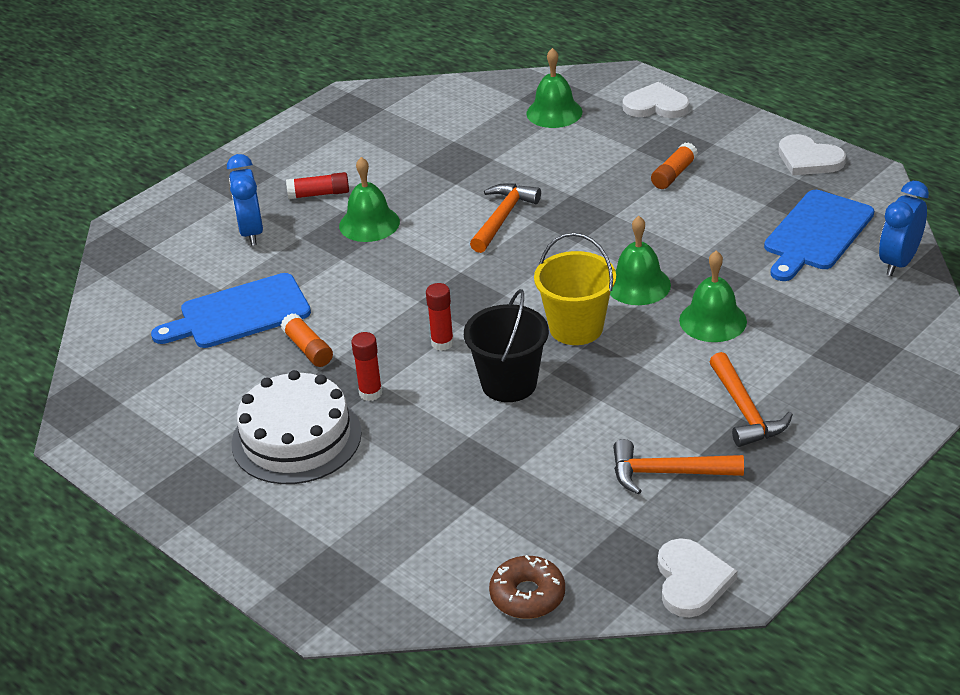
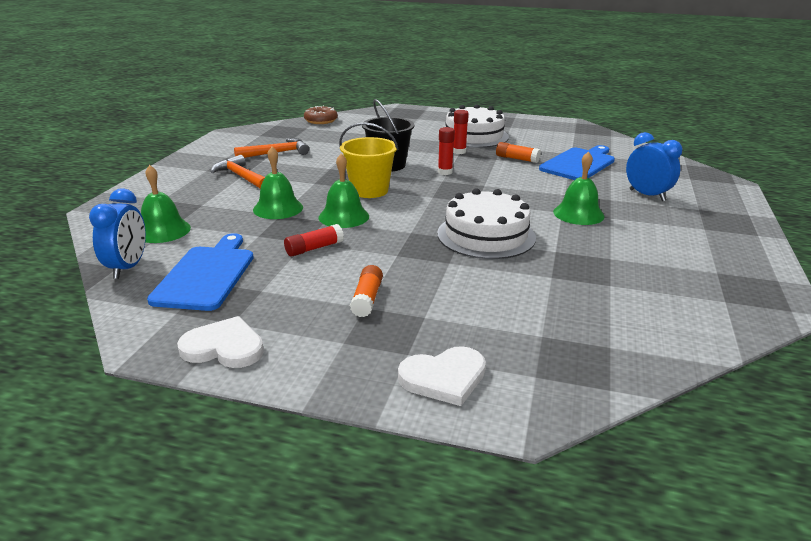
camera: 150 degrees right, 10 degrees down
(319, 194) = (646, 223): red glue stick -> red glue stick (314, 248)
(502, 218) = (486, 235): orange hammer -> white cake
(554, 112) = (552, 338): green bell -> green bell (163, 230)
(691, 580) = (250, 132): white heart -> none

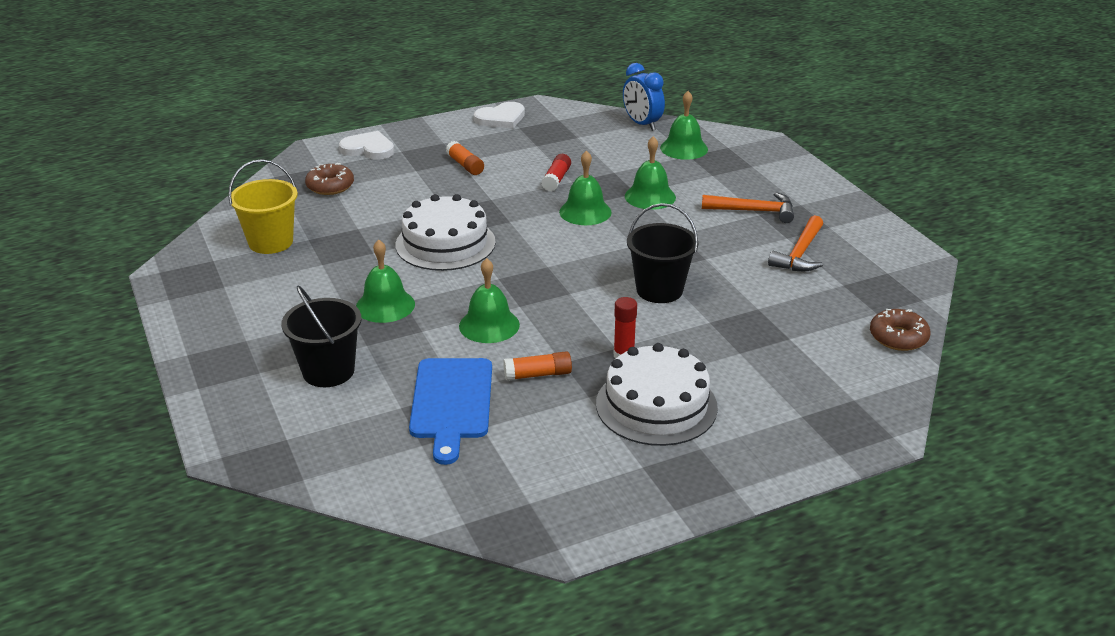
camera: 140 degrees right, 5 degrees up
(206, 275) = (587, 139): blue cutting board -> none
(369, 190) = (615, 247): yellow bucket -> yellow bucket (271, 242)
(444, 378) = (368, 149): white heart -> white heart turned 75 degrees clockwise
(445, 172) = (586, 307): red glue stick -> none
(517, 183) = (489, 325): none -> green bell
(543, 338) = (330, 186): none -> brown donut
(647, 195) = (328, 371): blue clock -> black bucket

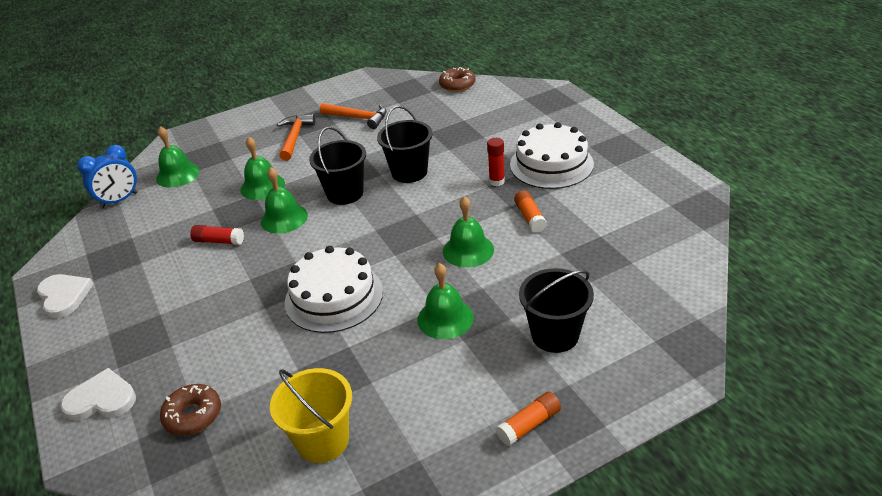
camera: 90 degrees left, 5 degrees up
(368, 149) = (101, 399): white heart -> white heart turned 75 degrees clockwise
(452, 402) = (576, 255): blue cutting board -> none
(465, 165) = (171, 307): orange glue stick -> orange glue stick (529, 425)
(623, 247) = (345, 193): none -> black bucket

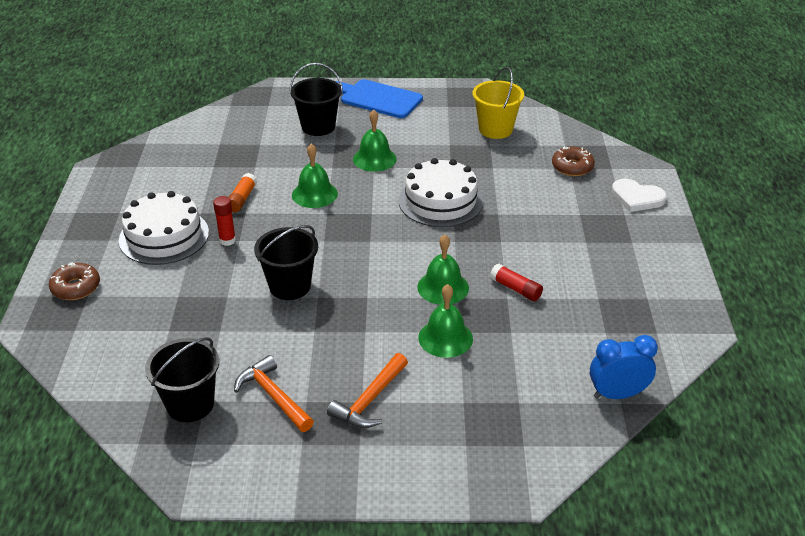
camera: 155 degrees left, 0 degrees up
(64, 296) = (675, 292): white heart -> none
(178, 174) = (538, 405): green bell -> none
(345, 193) = (368, 289): black bucket -> black bucket (190, 404)
(457, 85) = (109, 394): brown donut -> brown donut (76, 287)
(529, 425) = (378, 99): orange glue stick -> blue cutting board

